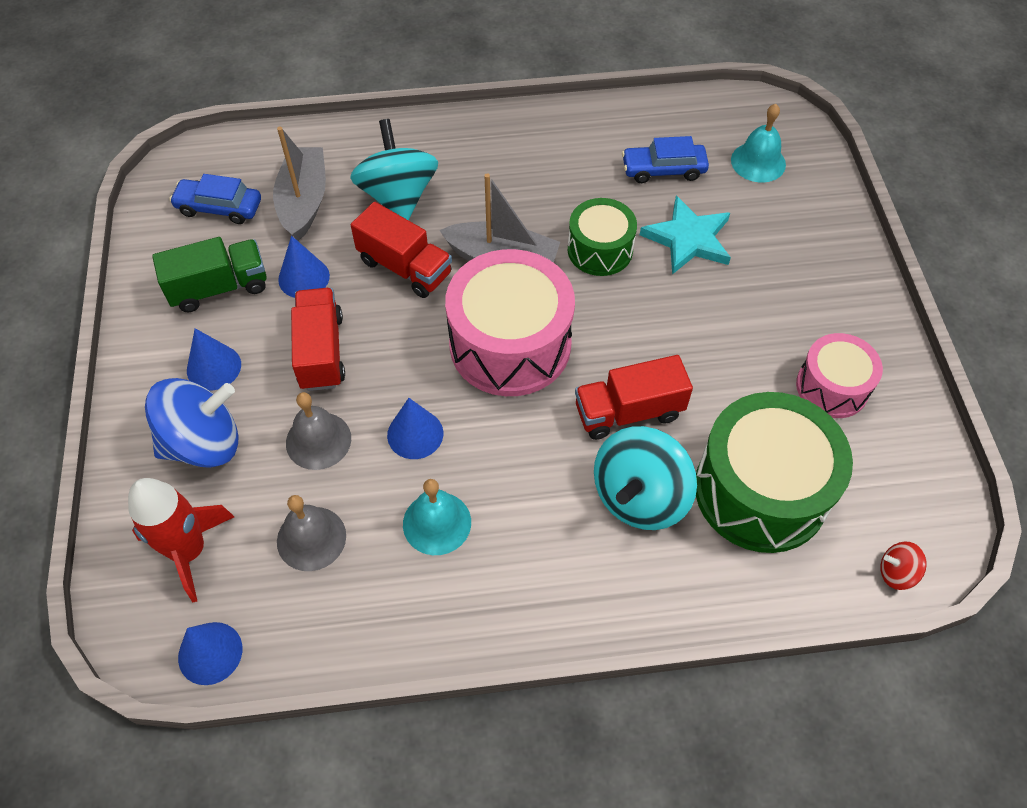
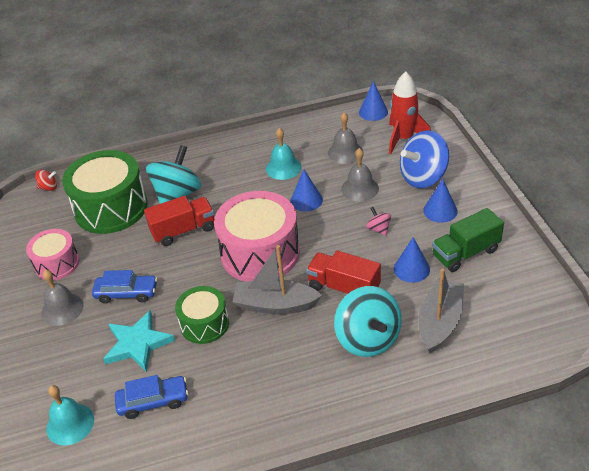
camera: 175 degrees right, 15 degrees down
(219, 207) = (502, 306): blue car -> blue car (126, 293)
(304, 201) = (440, 322): grey boat -> grey boat turned 150 degrees counterclockwise
(321, 352) = (378, 229): red truck -> pink spinning top
(803, 306) = (62, 309): none -> grey bell

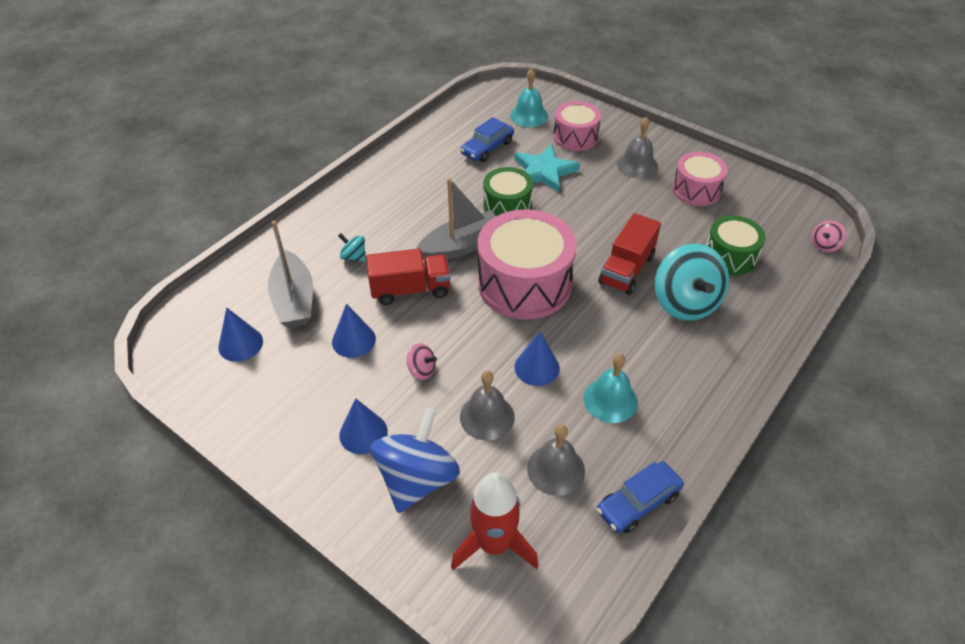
camera: 140 degrees right, 5 degrees up
(49, 187) = (824, 245): red spinning top -> pink spinning top
(67, 368) = (575, 137): none -> pink drum
(111, 208) = (730, 256): green drum -> green drum, size x0.57
(126, 293) = (602, 197): blue car -> blue car (638, 502)
(368, 339) = (354, 257): turquoise spinning top -> turquoise spinning top, size x0.45
(373, 112) = (586, 584): blue cone -> blue cone (240, 344)
(465, 253) = (302, 387): green truck -> none

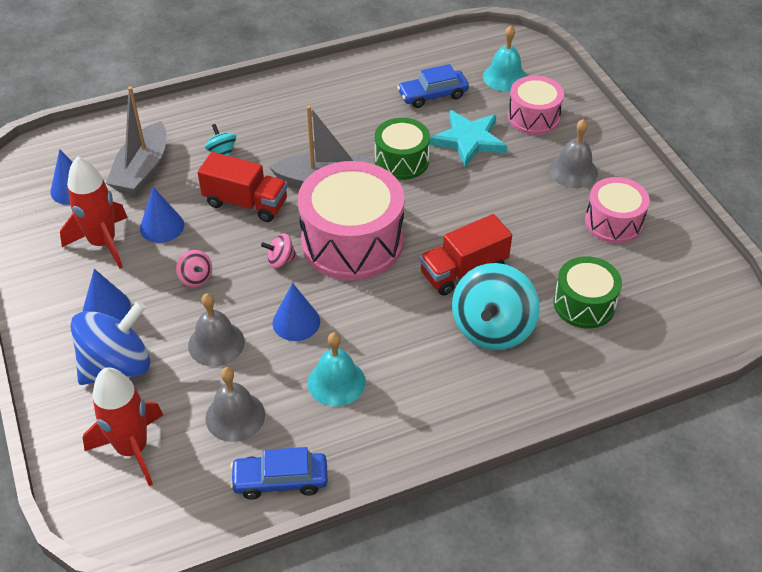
camera: 30 degrees right, 0 degrees up
(311, 378) = (103, 243): none -> red rocket
(824, 245) = (703, 338): pink spinning top -> pink spinning top (280, 260)

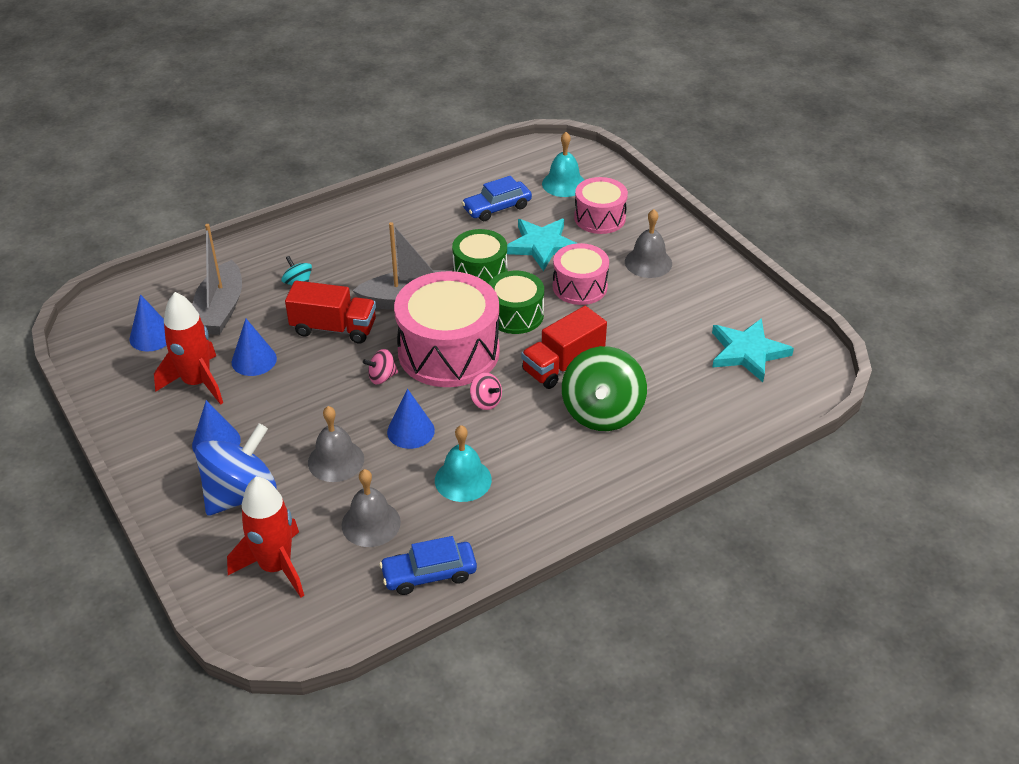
camera: 10 degrees left, 5 degrees down
(196, 278) = (300, 403): pink spinning top -> pink spinning top (486, 402)
(492, 328) = (602, 412): turquoise spinning top -> green spinning top
(584, 304) = (684, 380): green drum -> green drum (515, 315)
(613, 222) = (696, 304): pink drum -> pink drum (580, 286)
(657, 282) = (747, 352): none -> turquoise star

